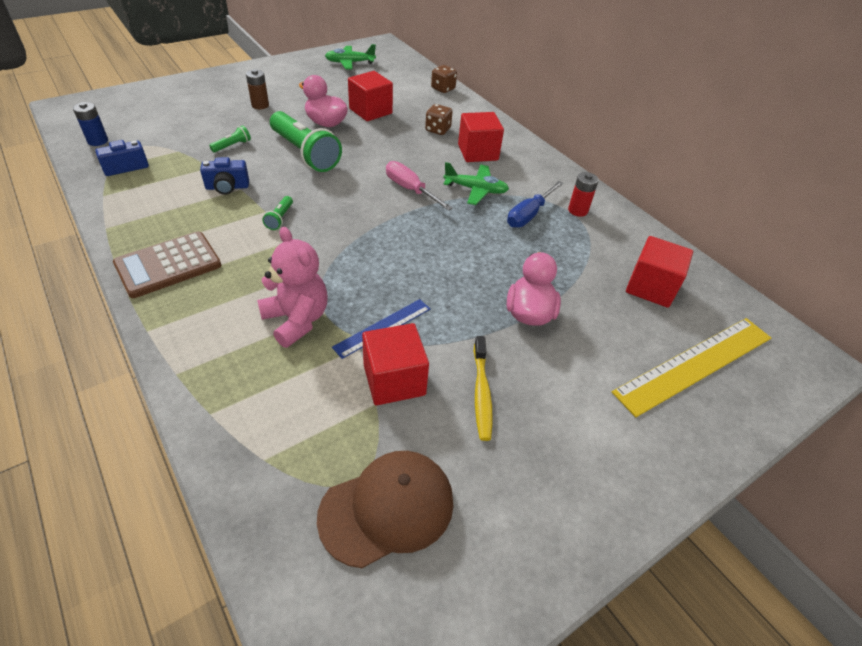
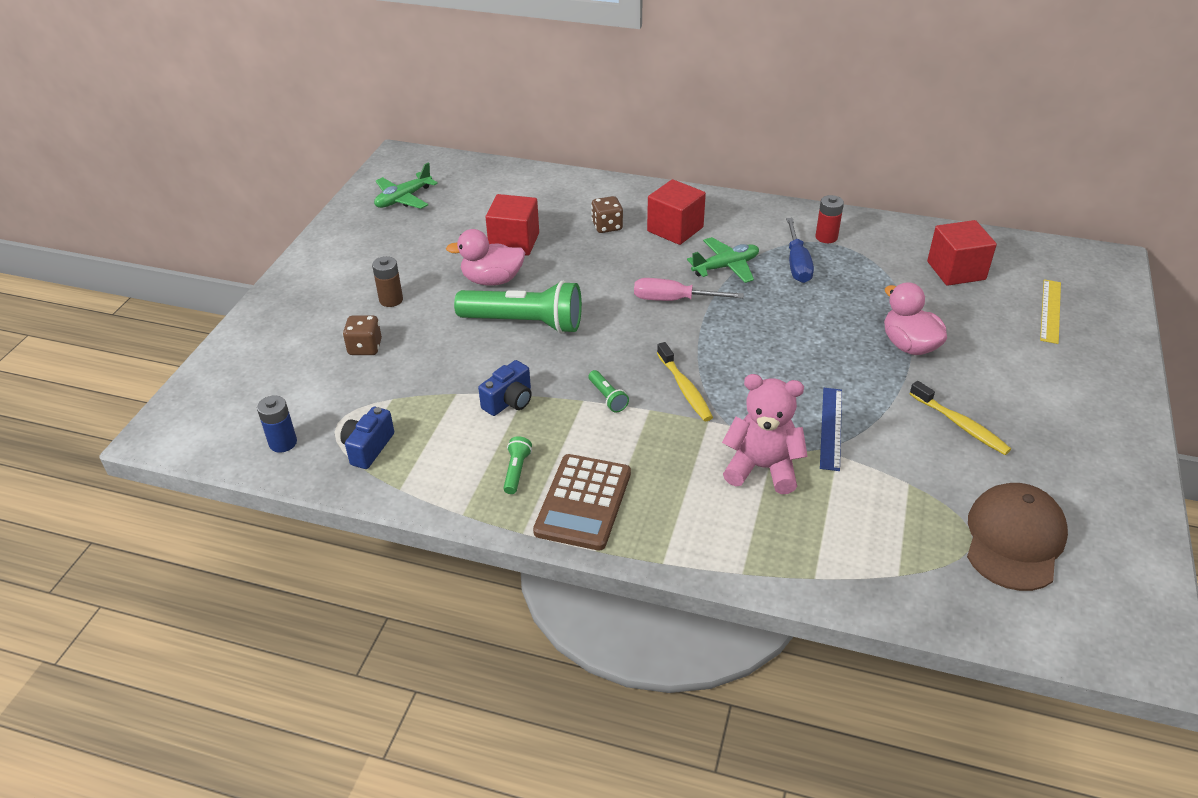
camera: 35 degrees left, 5 degrees down
(232, 146) = (440, 359): green flashlight -> green flashlight (516, 471)
(331, 242) = (685, 389): none -> yellow toothbrush
(394, 380) = (896, 458): red cube -> none
(443, 89) = (545, 179): brown dice -> brown dice (365, 348)
(695, 364) = (1050, 311): yellow ruler -> yellow ruler, size x0.55

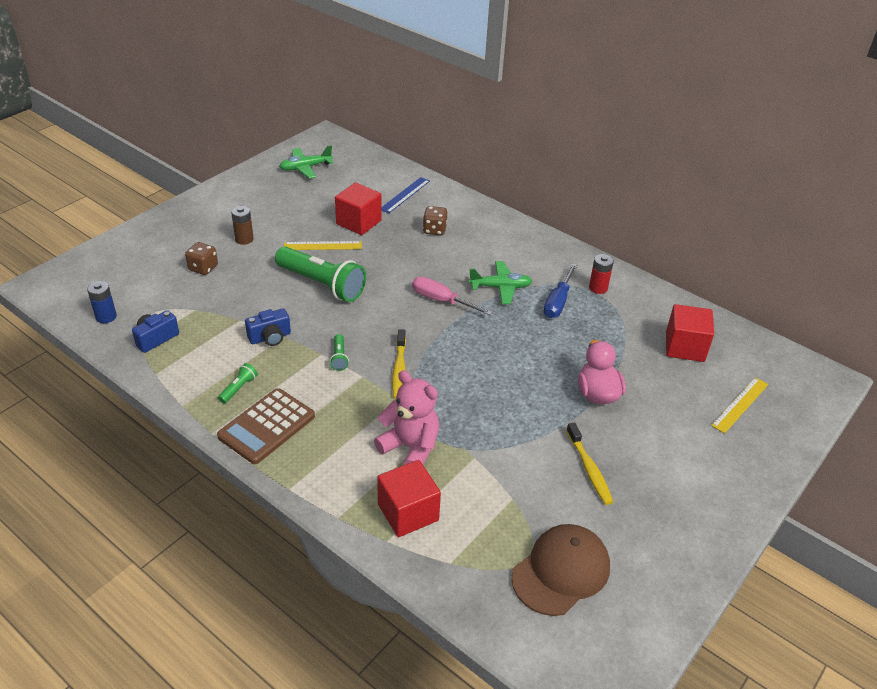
camera: 20 degrees right, 0 degrees up
(492, 280) = (322, 246): pink duck -> yellow ruler
(675, 229) = (484, 247): red cube -> red cube (408, 512)
(830, 428) = (485, 436): blue ruler -> blue ruler (405, 195)

